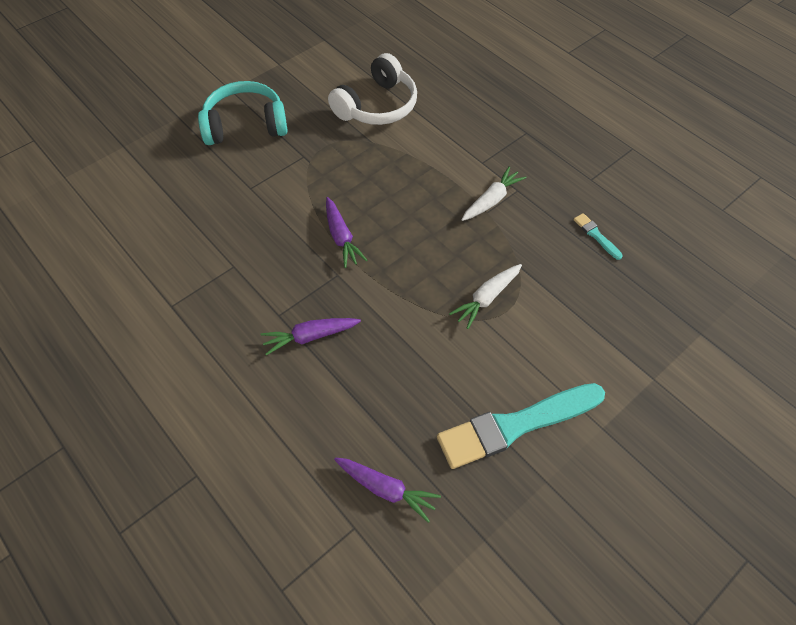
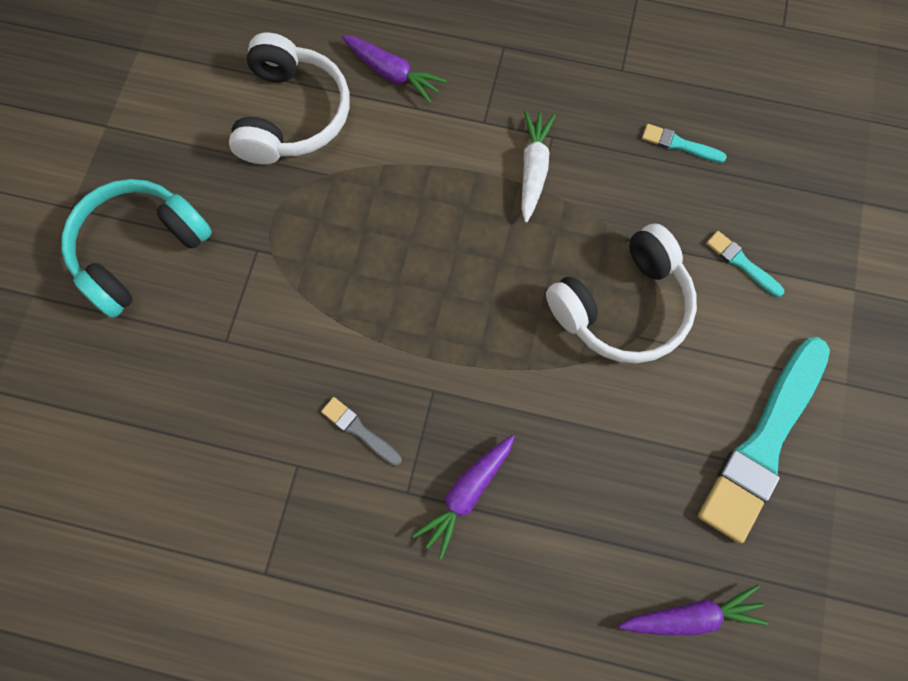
camera: 35 degrees left, 15 degrees up
(280, 269) = (359, 430): none -> grey brush
(341, 237) = (398, 336): purple carrot -> purple carrot (392, 73)
(486, 298) = (623, 306): white carrot -> white headphones
(585, 319) = (741, 263): none -> turquoise brush

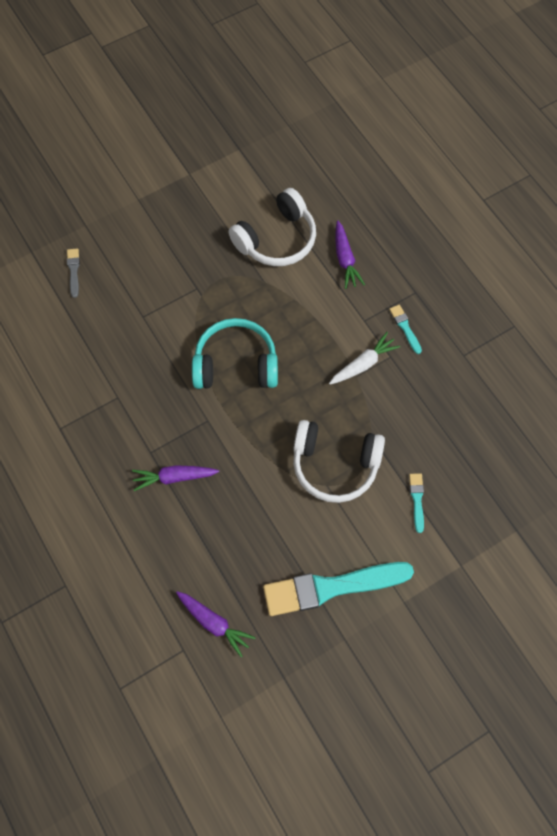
camera: 45 degrees right, 5 degrees down
(139, 250) = (147, 244): turquoise headphones -> turquoise headphones (236, 364)
(359, 430) = (158, 407): grey brush -> grey brush (73, 271)
(679, 144) = (451, 417): turquoise brush -> turquoise brush (405, 327)

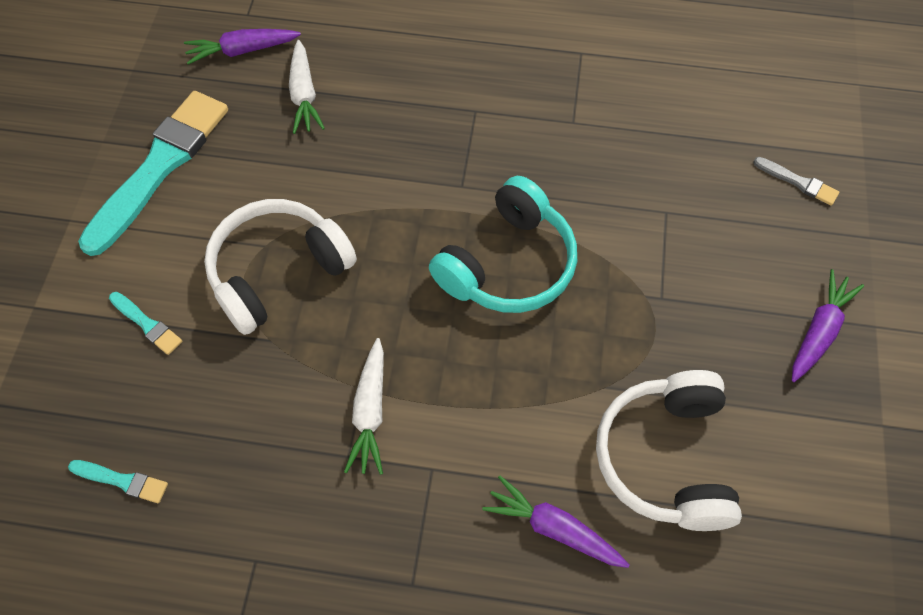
camera: 130 degrees right, 5 degrees down
(174, 477) = (424, 113): purple carrot -> purple carrot (819, 331)
(216, 554) = (304, 95): none -> white carrot
(405, 327) = (371, 516): turquoise brush -> turquoise brush (122, 481)

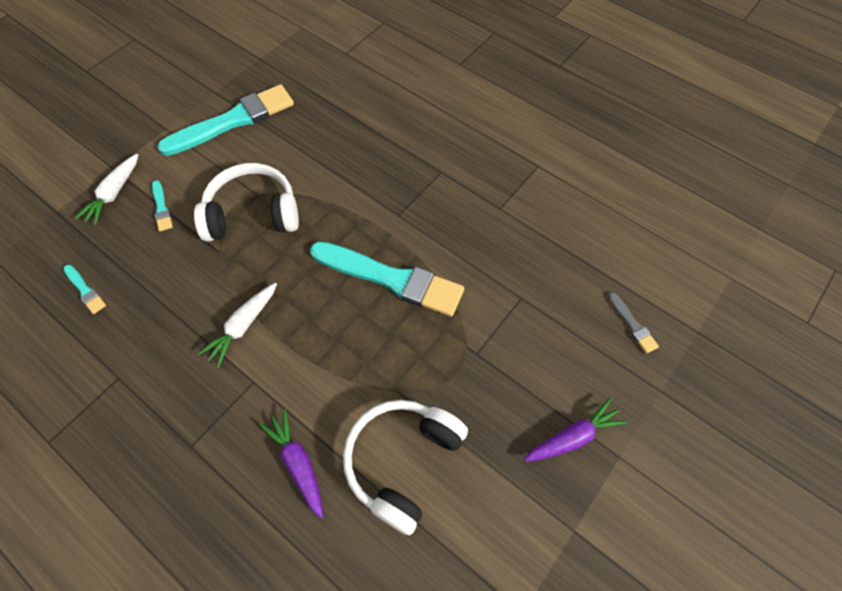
camera: 30 degrees right, 0 degrees up
(242, 51) = (327, 73): purple carrot -> none
(304, 95) = (343, 115): white carrot -> white carrot (114, 194)
(508, 264) = (391, 279): turquoise headphones -> turquoise brush

